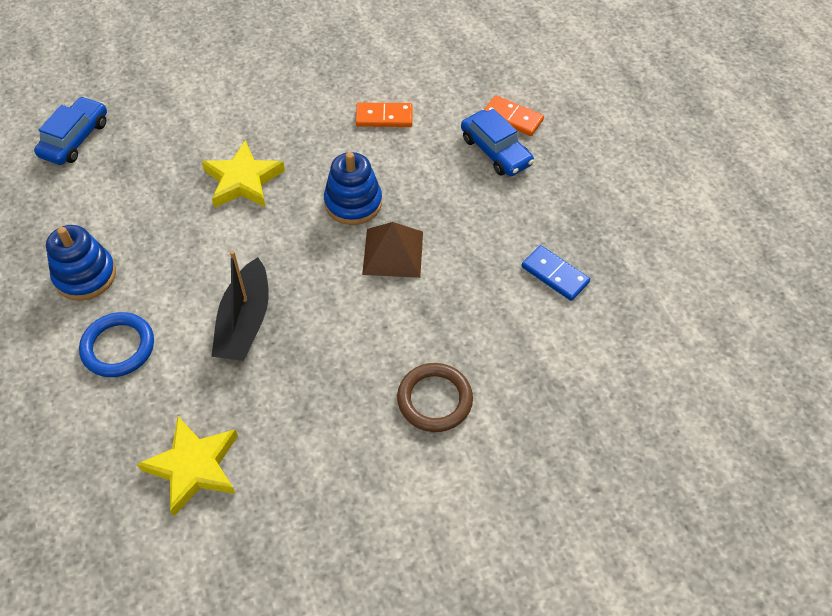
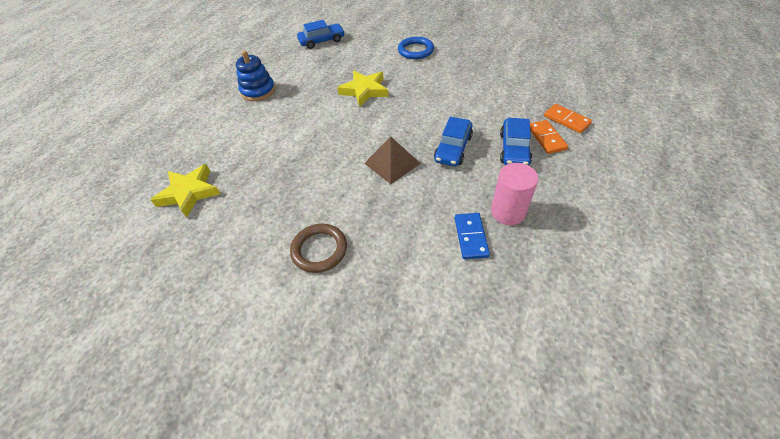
camera: 50 degrees right, 5 degrees down
(118, 347) = (231, 125): blue ring -> blue ring (415, 50)
(245, 322) = (287, 148): black boat -> none
(353, 203) = (402, 128): blue stacking toy -> none
(384, 117) = (468, 99): orange domino -> orange domino (566, 120)
(436, 190) = (453, 148): none -> blue car
(559, 225) = (508, 212): none -> pink cylinder

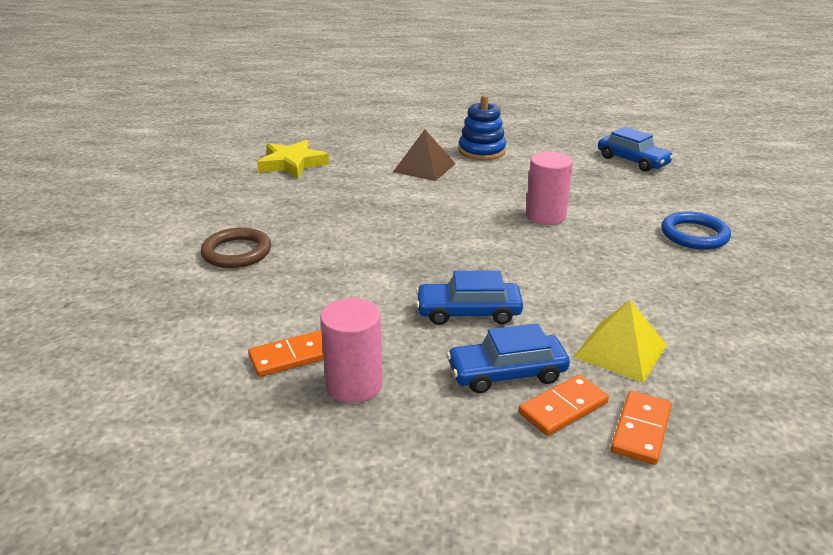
camera: 65 degrees right, 20 degrees down
(364, 91) = (545, 216): yellow star -> pink cylinder
(392, 163) = (405, 268): brown pyramid -> brown pyramid (424, 167)
(470, 237) = (291, 356): blue domino -> orange domino
(506, 107) = (620, 350): none -> yellow pyramid

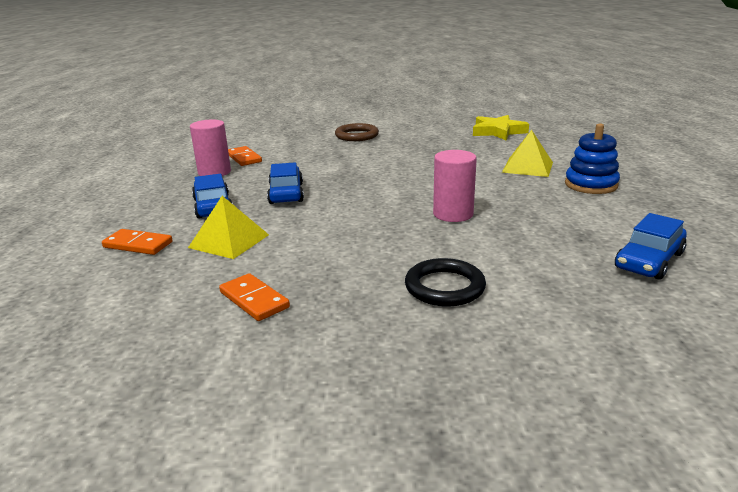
camera: 85 degrees right, 5 degrees down
(424, 167) = (527, 167): brown pyramid -> yellow pyramid
(563, 408) = (171, 222): orange domino -> orange domino (254, 300)
(694, 235) = (444, 287): blue ring -> black ring

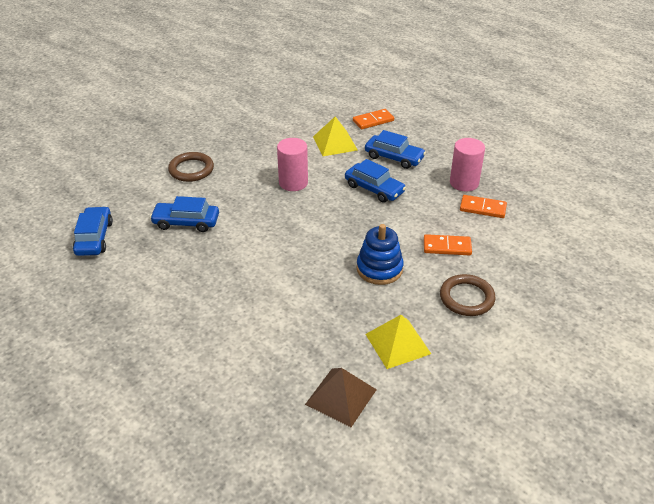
camera: 135 degrees right, 15 degrees up
(254, 300) = (266, 126): orange domino -> orange domino (447, 247)
(444, 287) = (191, 169): black ring -> brown ring
(453, 214) = (241, 223): pink cylinder -> pink cylinder (293, 183)
(498, 132) = (341, 397): yellow star -> brown pyramid
(513, 235) = (186, 222): none -> blue car
(527, 167) = (241, 320): yellow pyramid -> yellow pyramid (398, 343)
(591, 185) = (168, 315): blue stacking toy -> blue stacking toy (379, 269)

